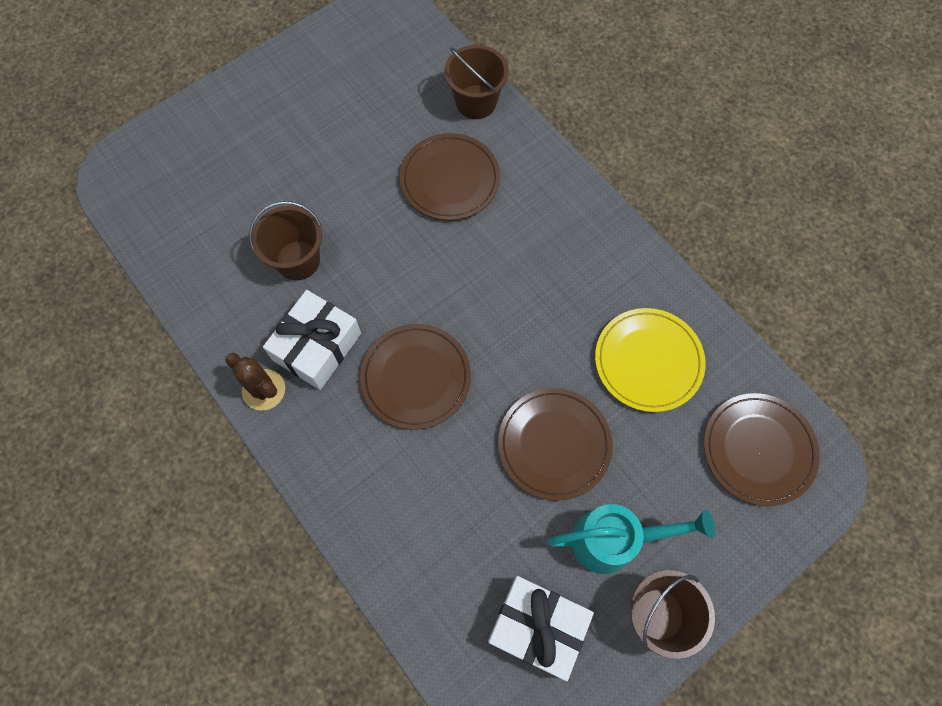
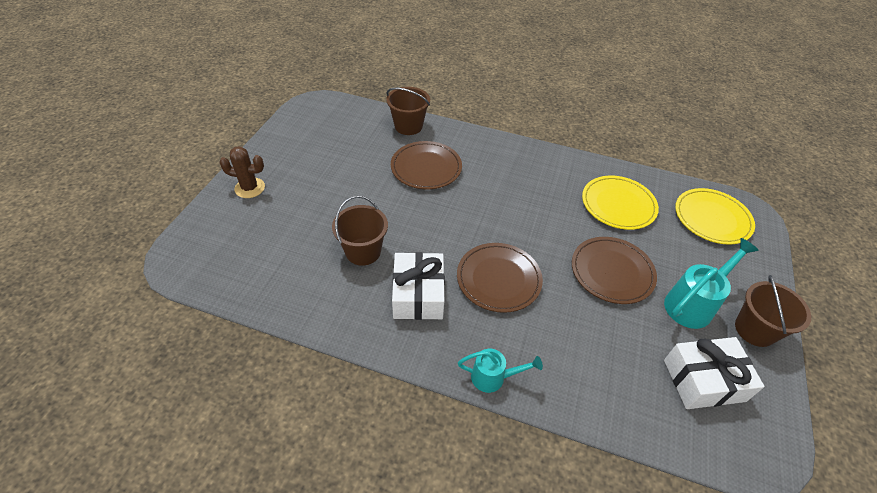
camera: 35 degrees left, 20 degrees down
(264, 390) = (402, 340): brown cactus -> brown cactus (250, 188)
(321, 484) = (493, 377): none -> turquoise watering can
(758, 450) = (712, 218): brown plate -> yellow plate

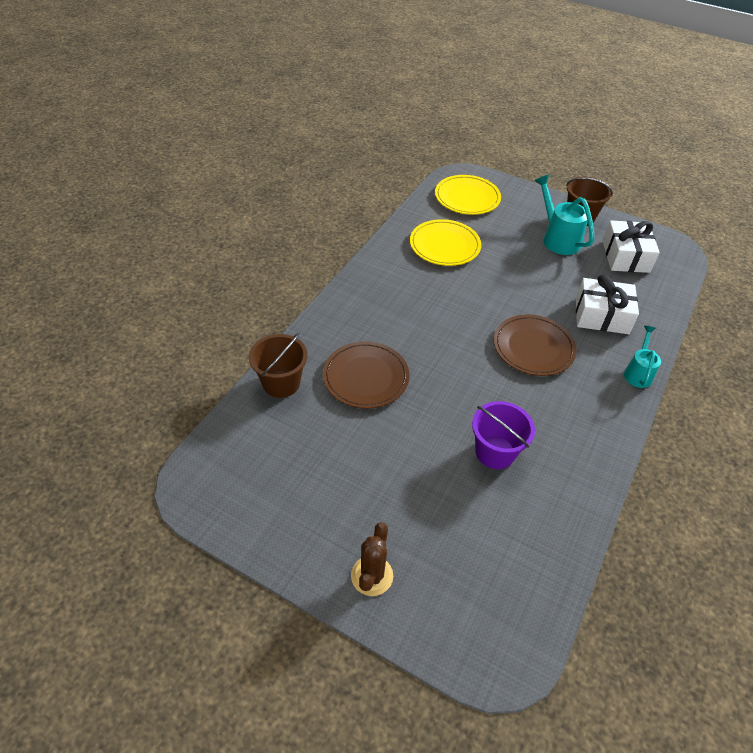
camera: 80 degrees left, 0 degrees up
(363, 251) = (495, 452): brown bucket -> purple bucket
(418, 294) = (553, 411): white gift -> white gift (601, 315)
(612, 272) = (525, 272): brown plate -> none

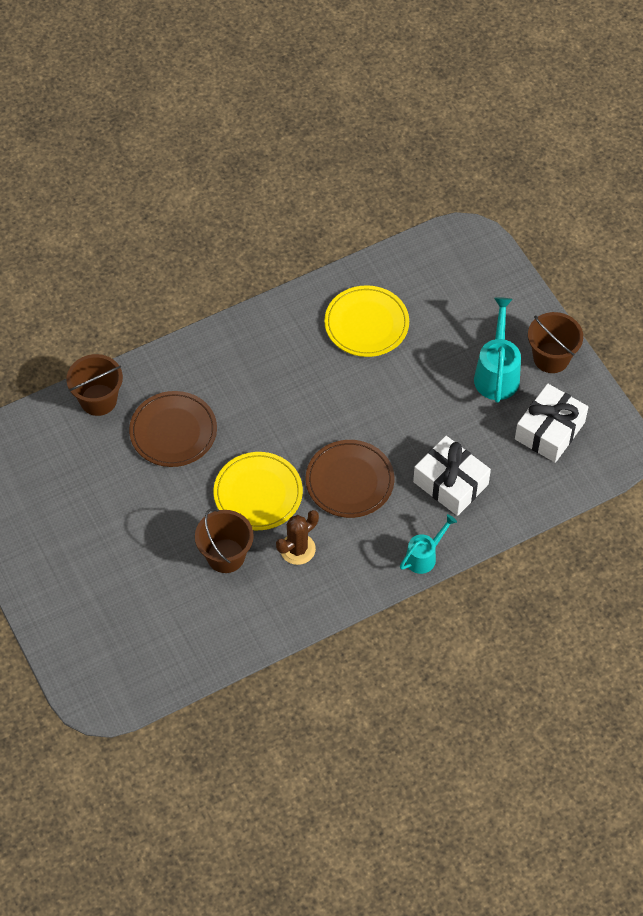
camera: 35 degrees right, 10 degrees up
(372, 576) = (54, 594): brown cactus -> brown cactus (297, 549)
(467, 198) = (447, 272): yellow plate -> yellow plate (258, 493)
(495, 452) = (225, 556): purple bucket -> brown bucket

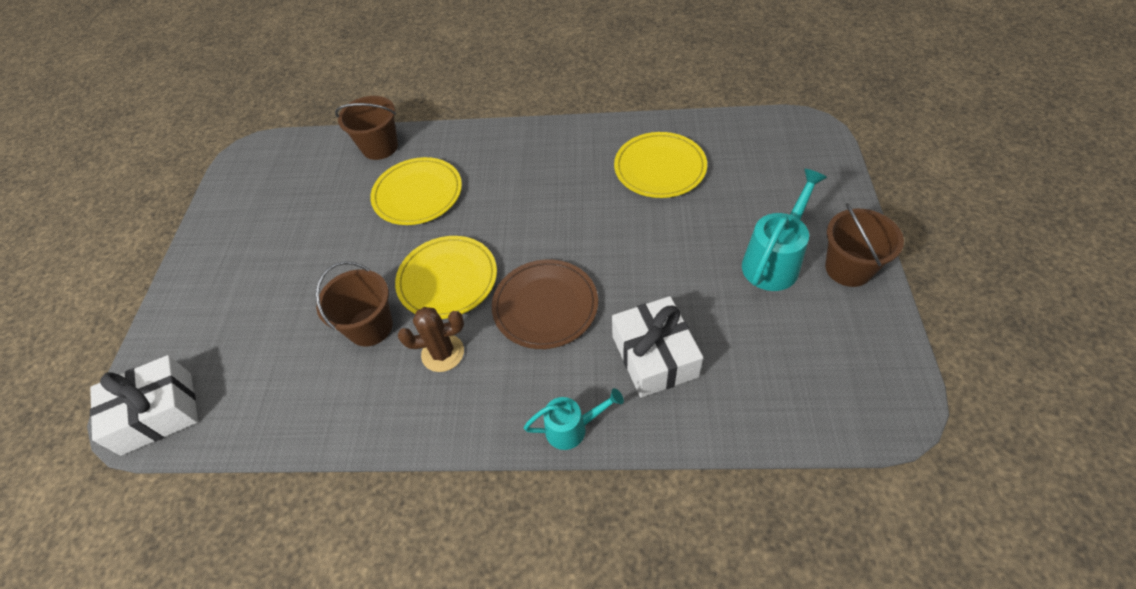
camera: 35 degrees right, 5 degrees down
(173, 431) = (417, 194): brown plate -> yellow plate
(549, 431) = (808, 347): white gift -> white gift (157, 413)

